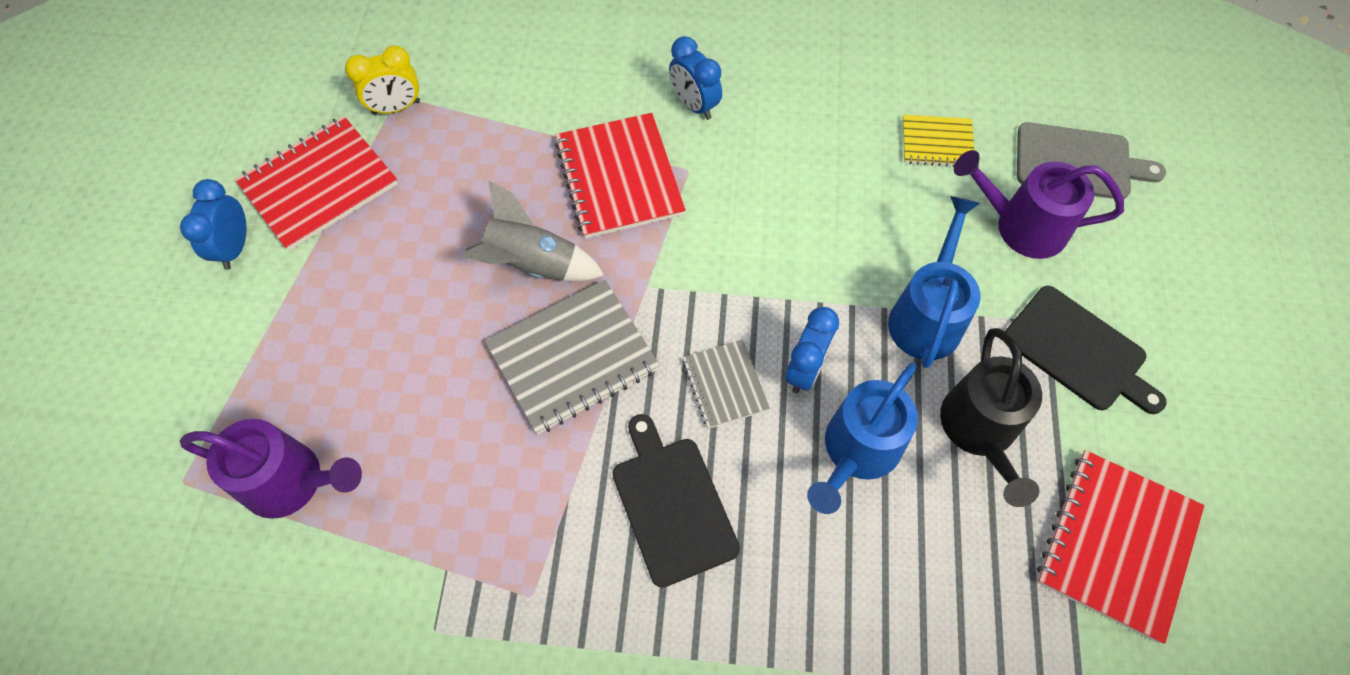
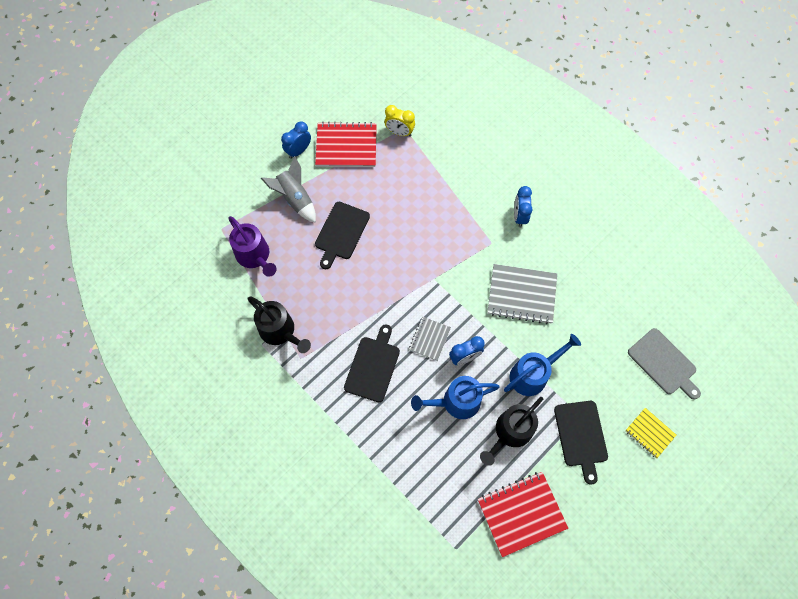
camera: 40 degrees right, 5 degrees up
(425, 326) = (341, 232): none -> black cutting board
(453, 579) = (281, 332): none -> black watering can
(532, 264) = (398, 237): grey rocket -> grey rocket (295, 199)
(573, 357) = (383, 285): grey notebook -> grey notebook (521, 294)
(619, 177) = (461, 226): red notebook -> none
(937, 143) = (608, 308): yellow notebook -> yellow notebook (649, 433)
(1020, 226) = (609, 370): purple watering can -> none

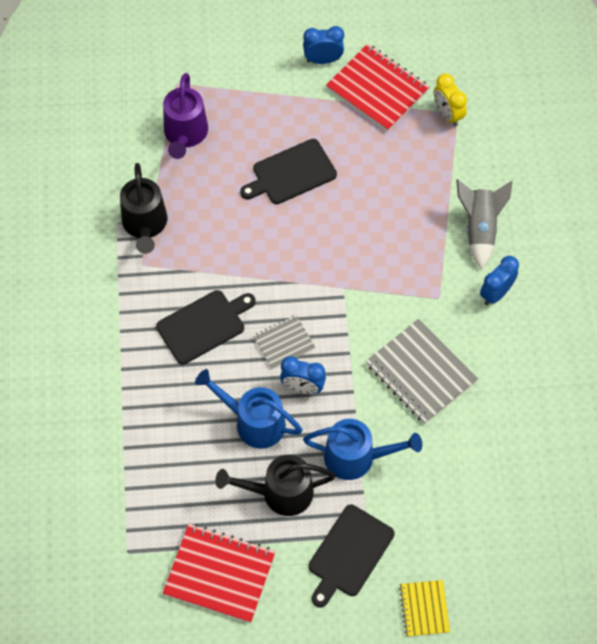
camera: 40 degrees right, 5 degrees down
(295, 199) = (275, 106): grey rocket -> grey rocket (480, 229)
(663, 363) = (508, 556): grey cutting board -> none

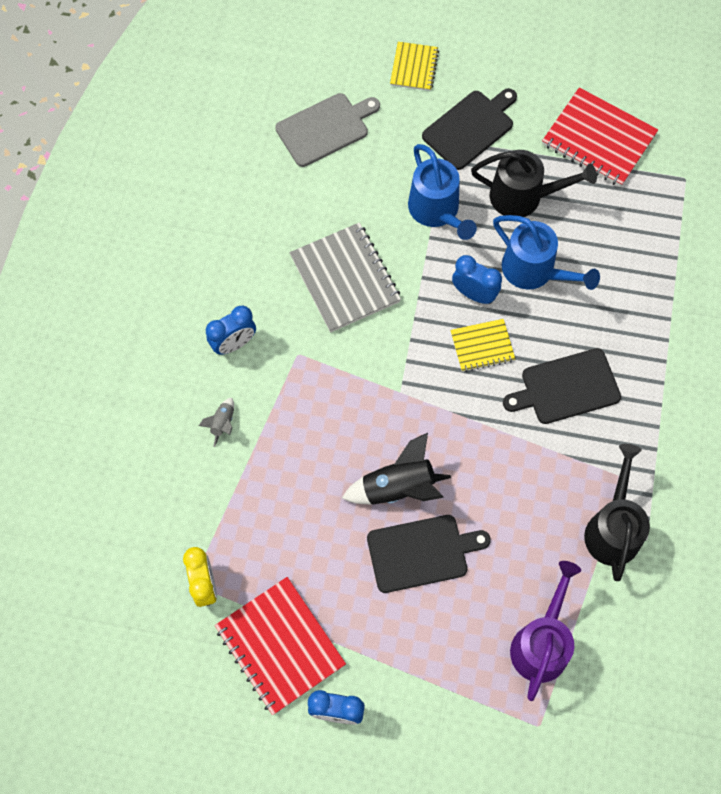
camera: 165 degrees left, 5 degrees up
(284, 343) = (482, 346): grey notebook -> yellow notebook
(323, 214) = (398, 488): none -> black rocket
(357, 457) = (437, 211): blue watering can -> blue watering can turned 135 degrees counterclockwise
(480, 229) = (222, 423): grey rocket -> grey rocket, size x0.50
(489, 516) = (325, 128): none -> grey cutting board

